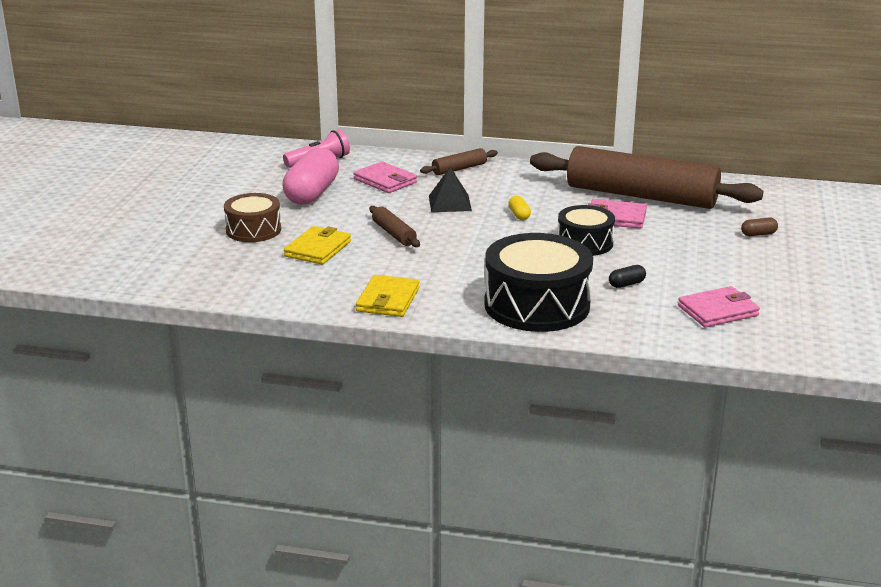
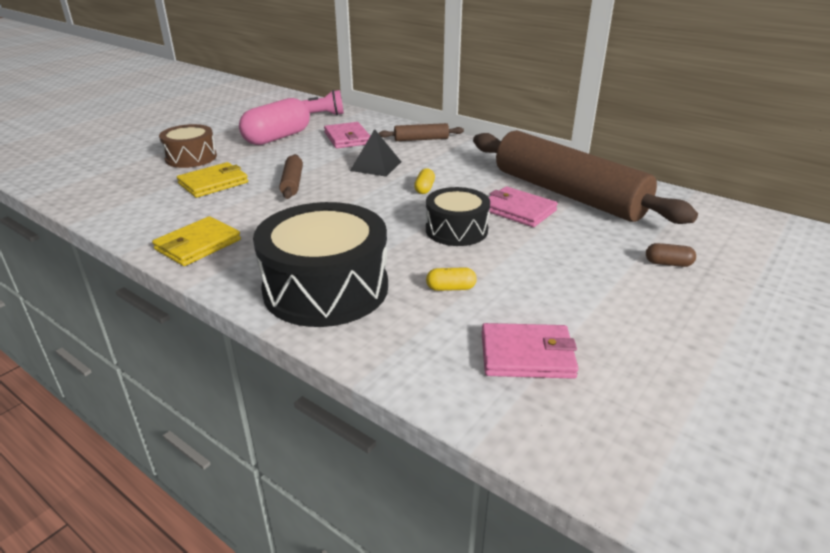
camera: 25 degrees right, 5 degrees up
(626, 284) = (451, 288): black capsule -> yellow capsule

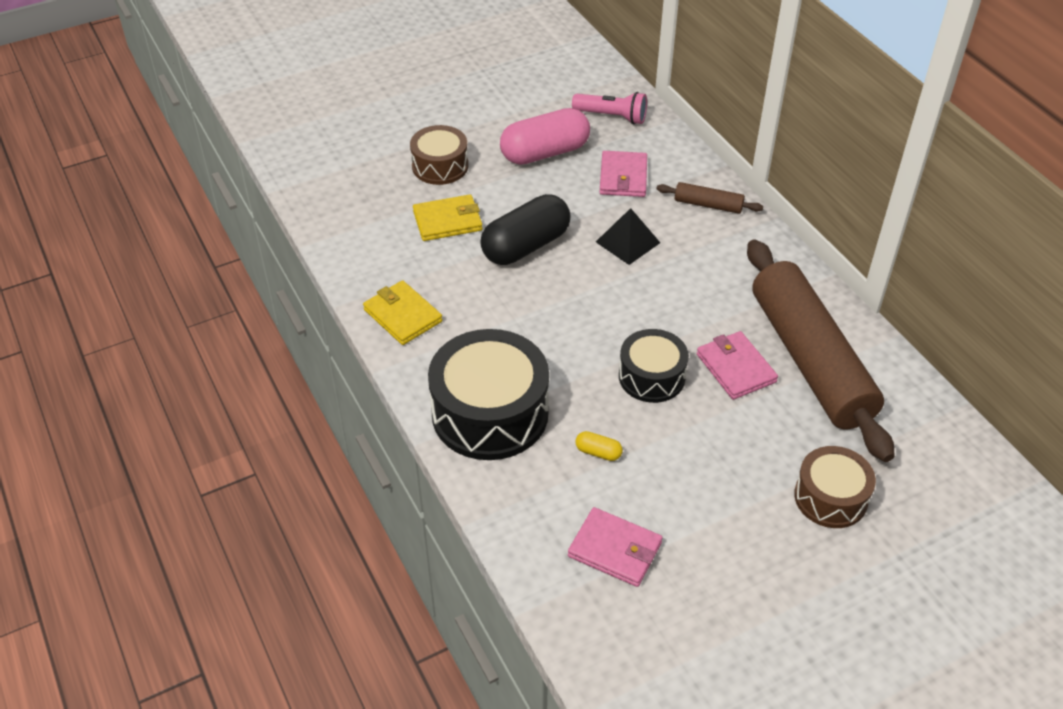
camera: 25 degrees right, 15 degrees up
(198, 245) = (403, 315): yellow wallet -> yellow wallet turned 75 degrees clockwise
(292, 183) = (525, 246): brown rolling pin -> black capsule
(424, 188) = (658, 299): yellow capsule -> none
(668, 263) = (830, 497): brown capsule -> brown drum

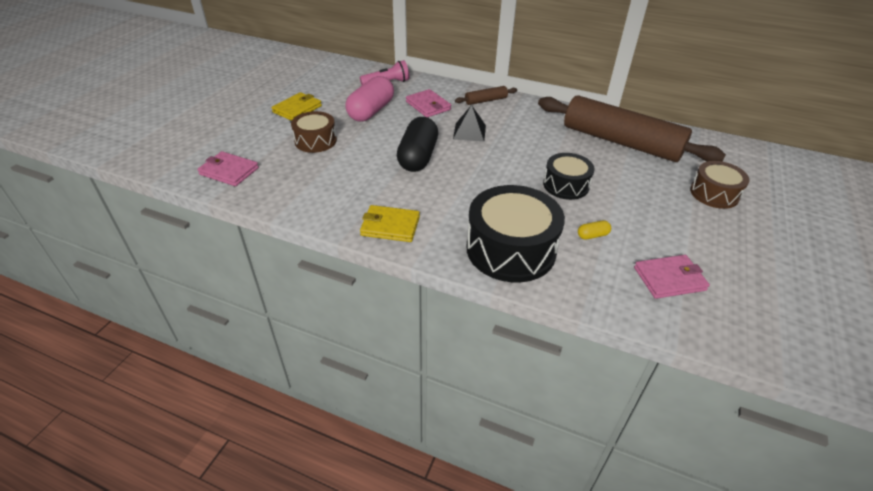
camera: 40 degrees left, 5 degrees down
(448, 221) = (355, 165): yellow wallet -> yellow wallet (297, 109)
(736, 368) = (596, 161): pink wallet -> pink wallet (229, 171)

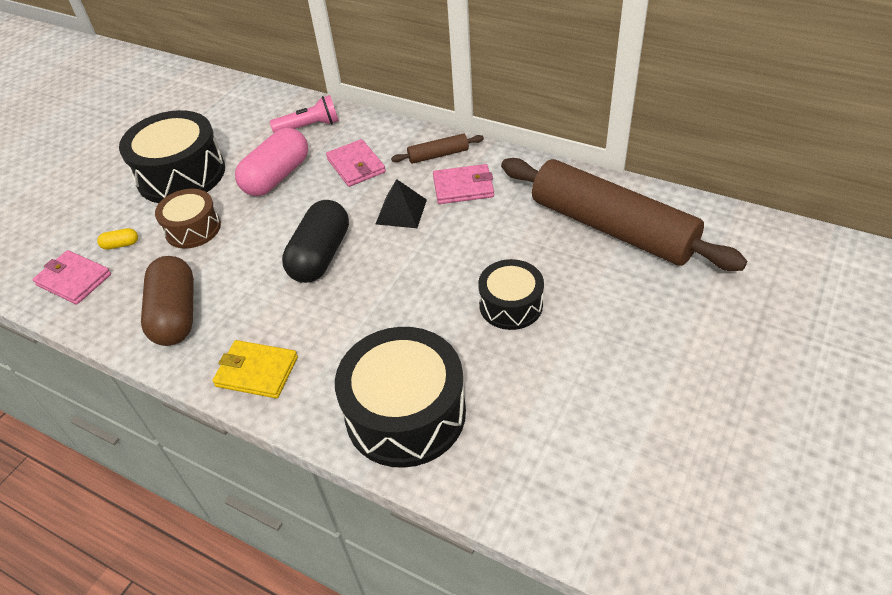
camera: 10 degrees right, 5 degrees up
(297, 109) = (181, 174): yellow wallet -> black drum
(317, 192) = (176, 315): none -> brown capsule
(592, 235) = (524, 392): yellow capsule -> yellow capsule (121, 245)
(669, 279) = (611, 468): pink wallet -> pink wallet (463, 187)
(714, 194) = (722, 321): brown drum -> none

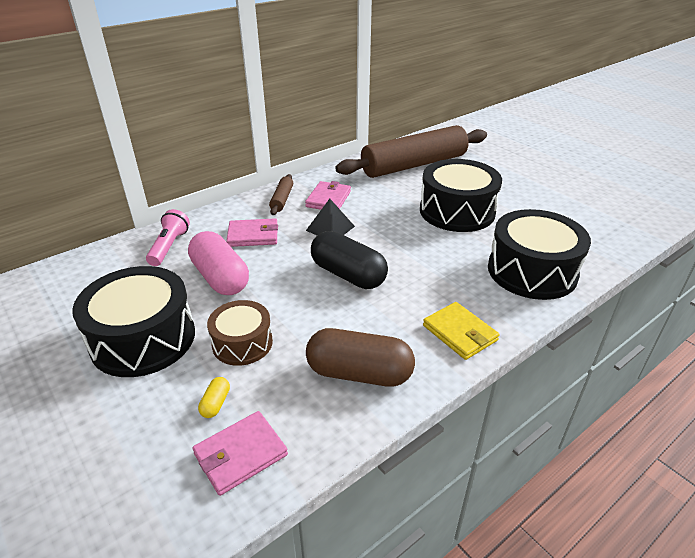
camera: 70 degrees left, 10 degrees down
(257, 371) = (460, 333): yellow wallet -> yellow wallet turned 75 degrees counterclockwise
(511, 305) = (457, 211): black drum -> black drum, size x1.71

